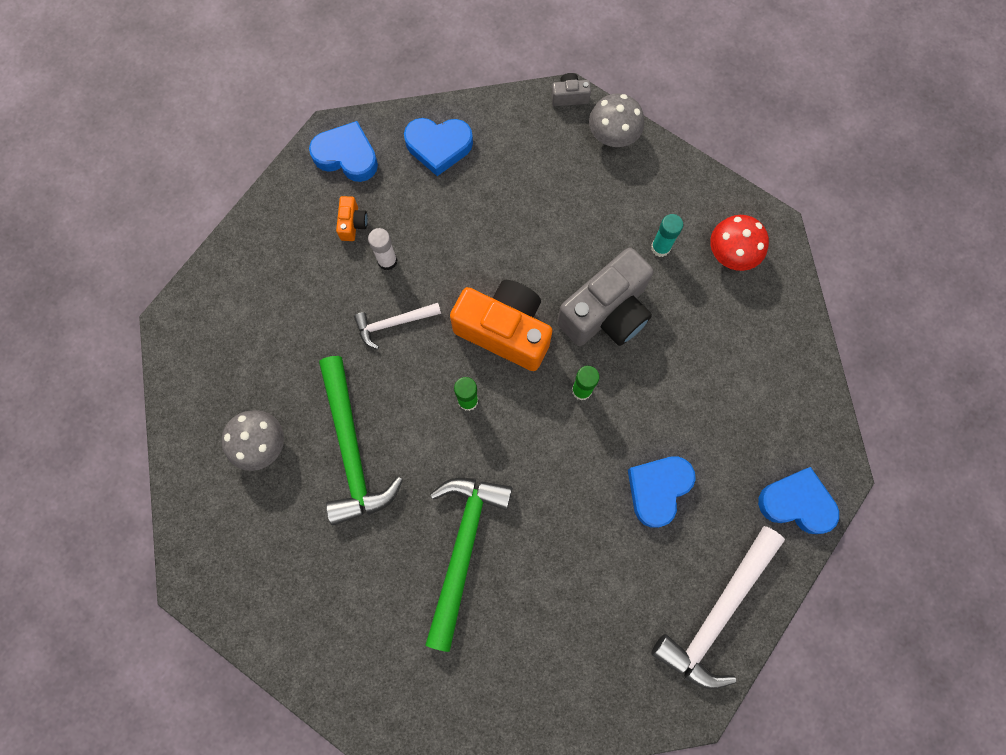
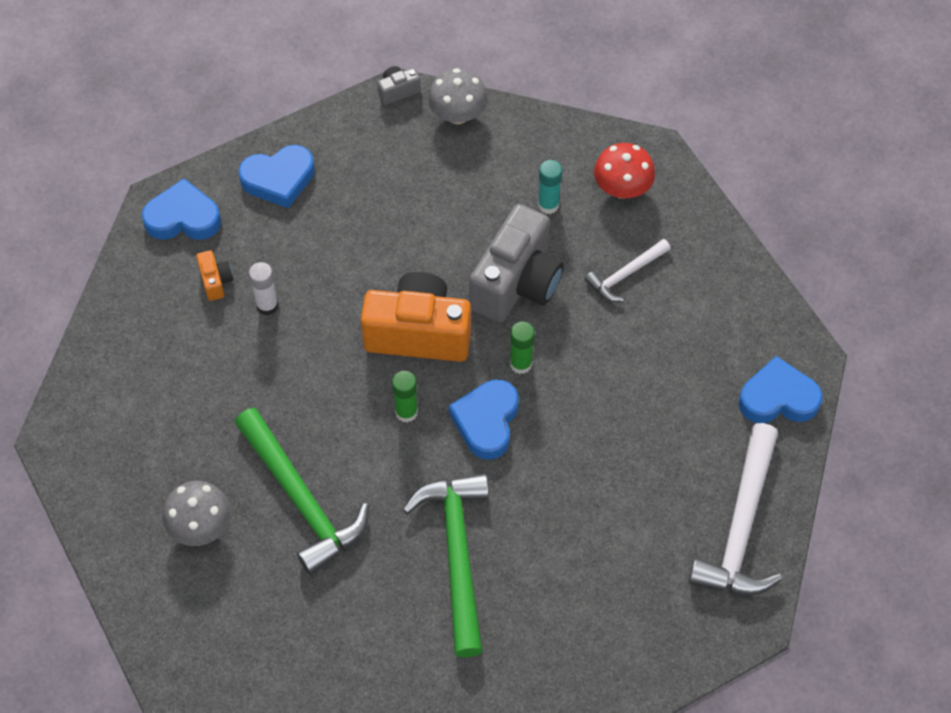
camera: 20 degrees left, 15 degrees down
(393, 323) = (298, 363): white hammer -> white hammer (625, 274)
(658, 489) = (635, 431): blue heart -> blue heart (486, 421)

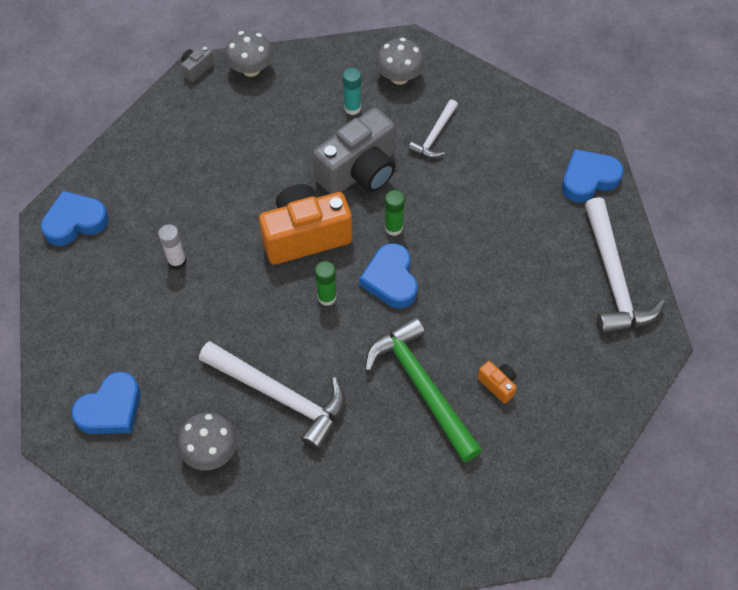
camera: 25 degrees left, 0 degrees up
(216, 281) = (126, 259): orange camera -> orange camera (498, 384)
(279, 179) = (137, 165): blue heart -> blue heart (111, 409)
(301, 499) = (280, 396): green hammer -> white hammer
(517, 283) = (359, 171): grey camera -> grey camera turned 45 degrees clockwise
(622, 188) = (399, 77): red mushroom -> grey mushroom

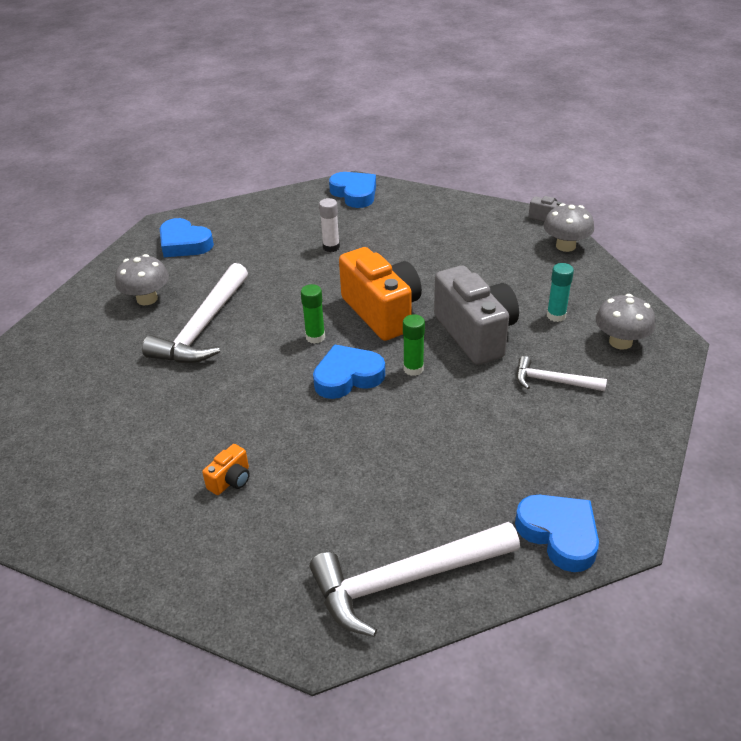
camera: 80 degrees right, 20 degrees down
(359, 171) = (475, 334): grey camera -> grey camera turned 150 degrees counterclockwise
(422, 386) = (222, 419): green hammer -> none

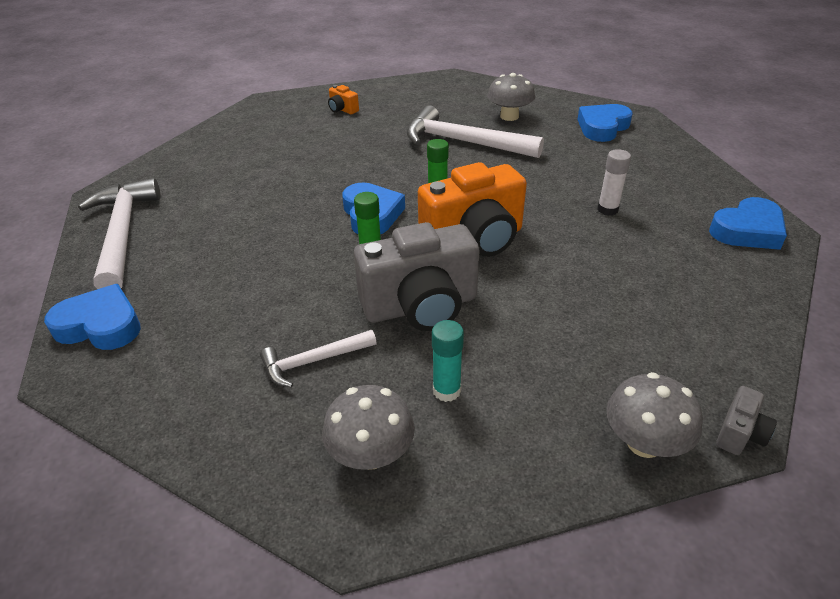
camera: 95 degrees right, 0 degrees up
(231, 480) = (270, 160): orange camera -> orange camera (342, 110)
(553, 381) = (313, 361): white hammer -> white hammer turned 135 degrees counterclockwise
(559, 534) = (100, 325): blue heart -> blue heart turned 135 degrees counterclockwise

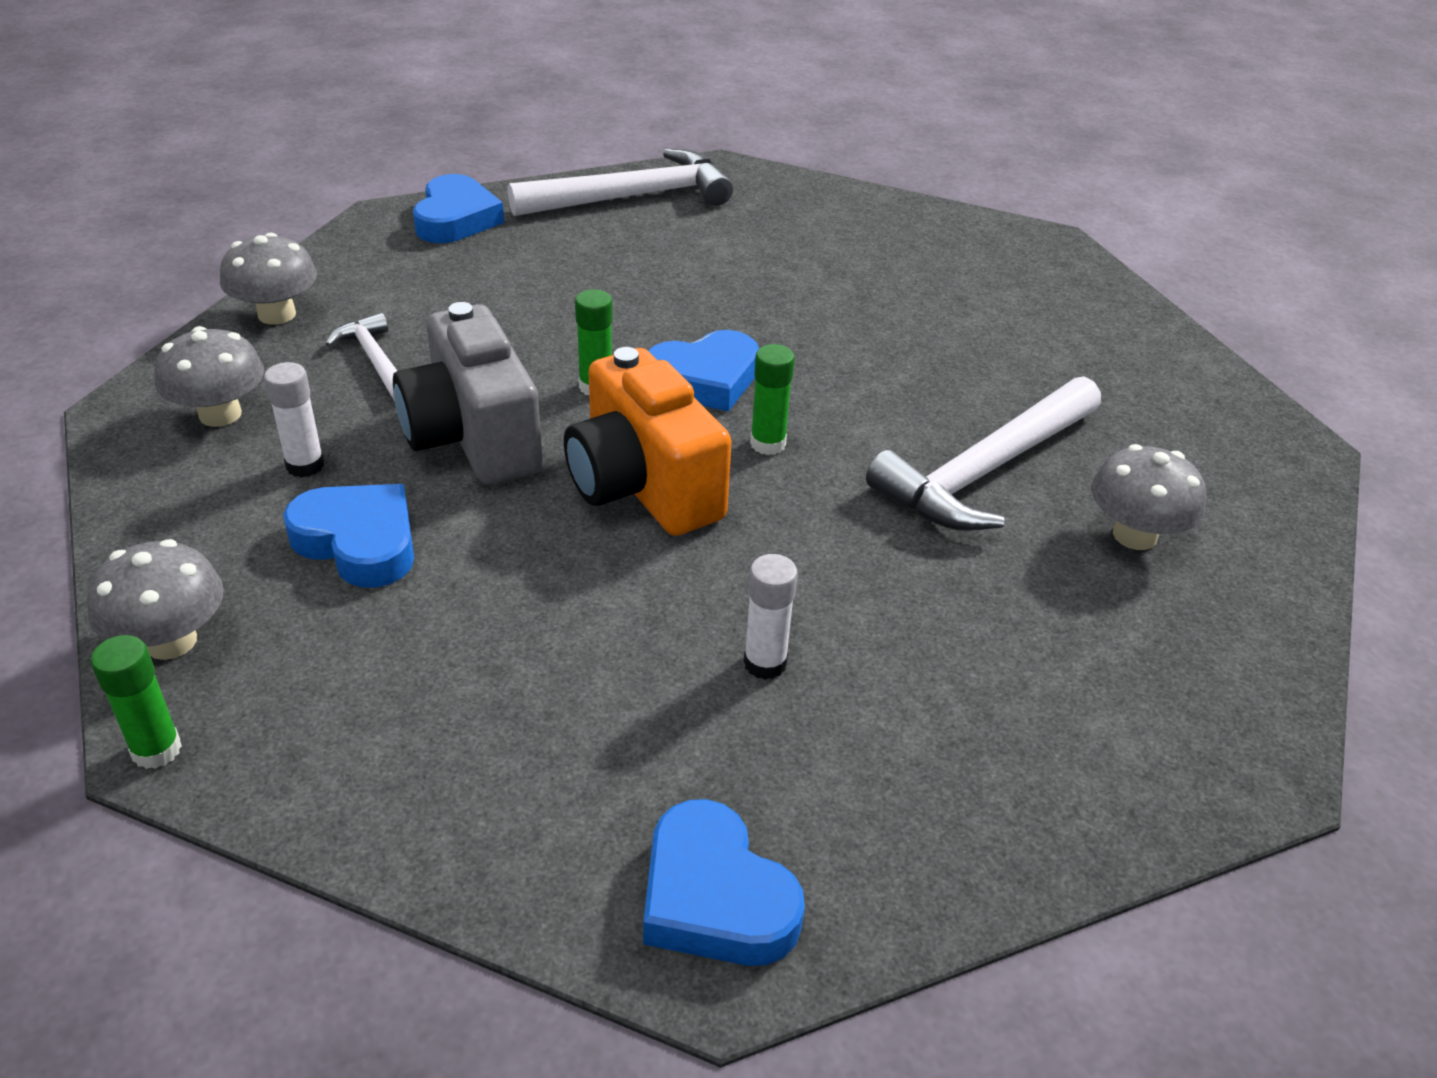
camera: 80 degrees right, 0 degrees up
(217, 433) = (277, 314): none -> grey mushroom
(342, 110) = (1057, 321): orange camera -> none
(446, 390) = (305, 465): turquoise glue stick -> white glue stick
(463, 142) = (985, 470): white hammer -> white hammer turned 150 degrees counterclockwise
(602, 127) = (1150, 692): blue heart -> blue heart (359, 542)
(739, 433) = (156, 750): grey camera -> green glue stick

